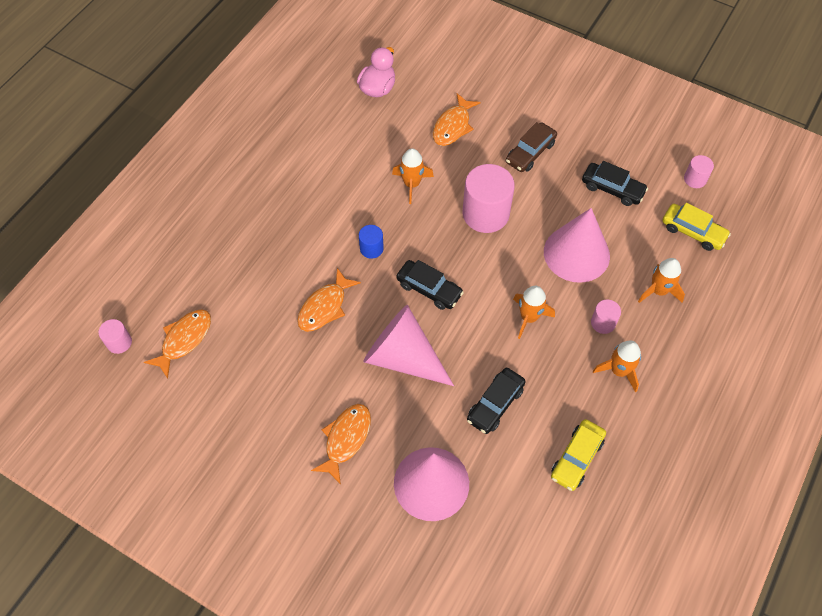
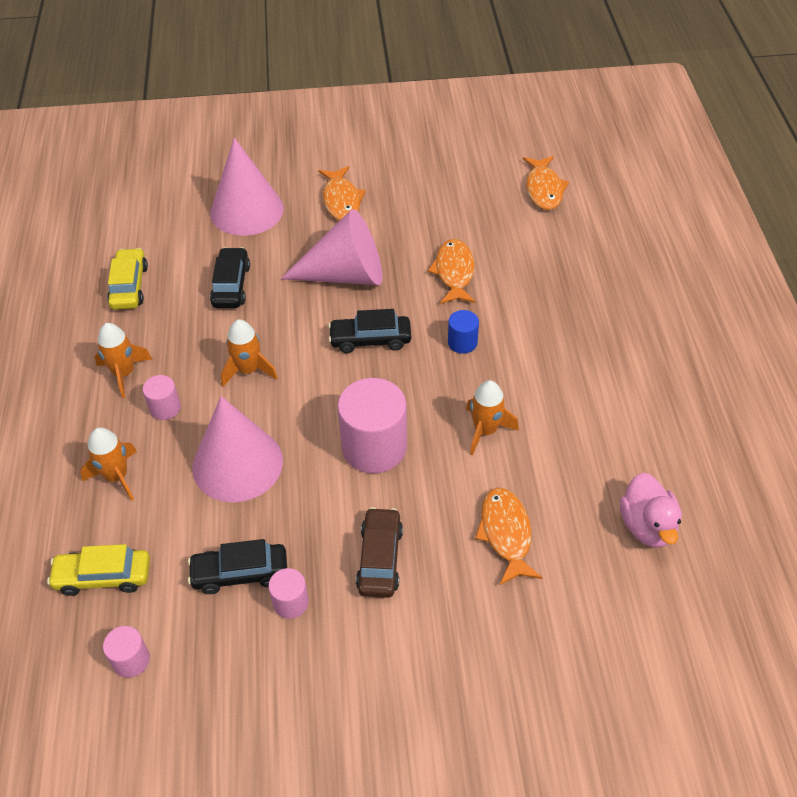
camera: 145 degrees right, 10 degrees down
(119, 342) = (591, 162): pink cylinder -> pink cylinder (290, 602)

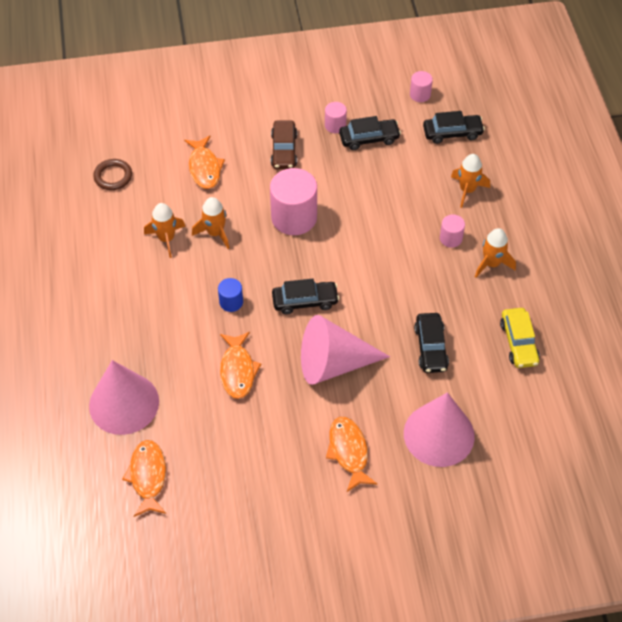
camera: 175 degrees right, 5 degrees up
(103, 576) = (452, 133): yellow car -> black car
(237, 464) = (387, 202): pink cone -> pink cone (124, 403)
(248, 370) = (396, 271): orange rocket -> orange rocket (166, 239)
(647, 526) = (113, 176): pink duck -> brown ring

